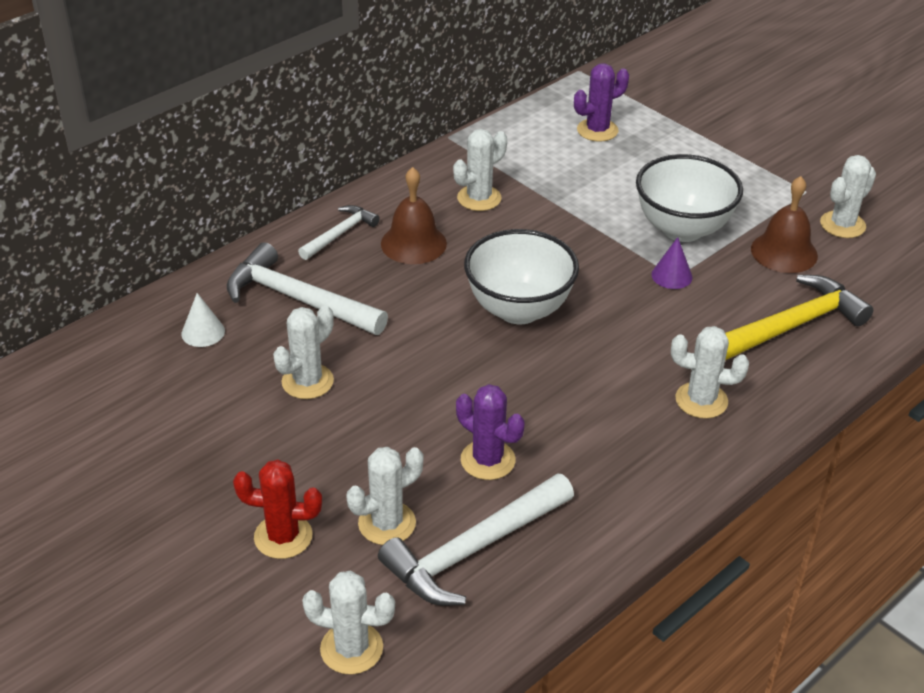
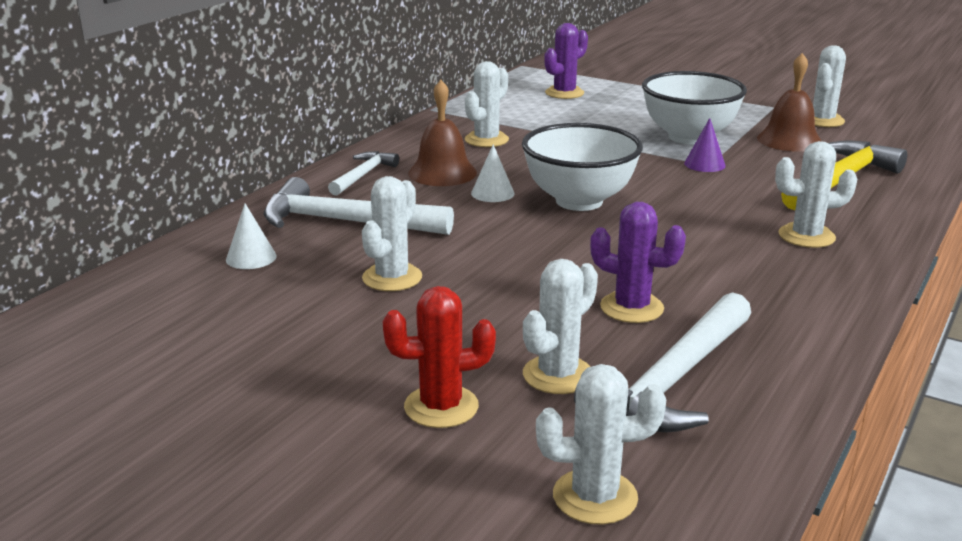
camera: 15 degrees left, 15 degrees down
(445, 283) = (492, 193): none -> white cone

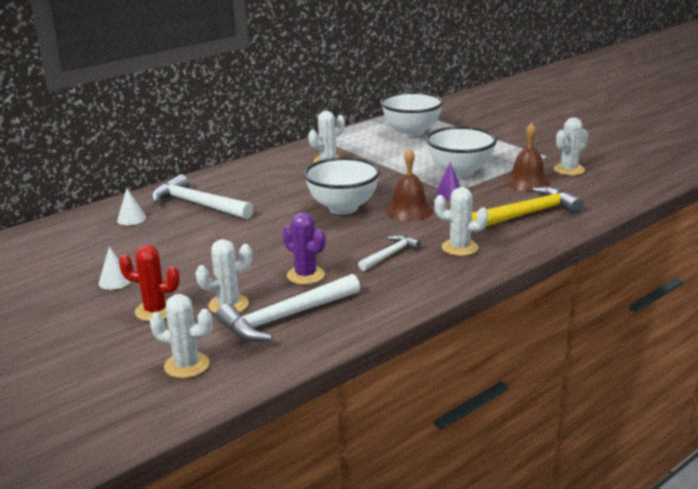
camera: 20 degrees right, 0 degrees up
(363, 175) = (233, 176): white hammer -> white hammer (390, 254)
(392, 278) = (193, 240): white cactus -> none
(442, 173) = (280, 180): brown bell -> brown bell (409, 210)
(492, 193) = (297, 197): white cone -> white cone (115, 281)
(564, 93) = (411, 132): purple cactus -> white bowl

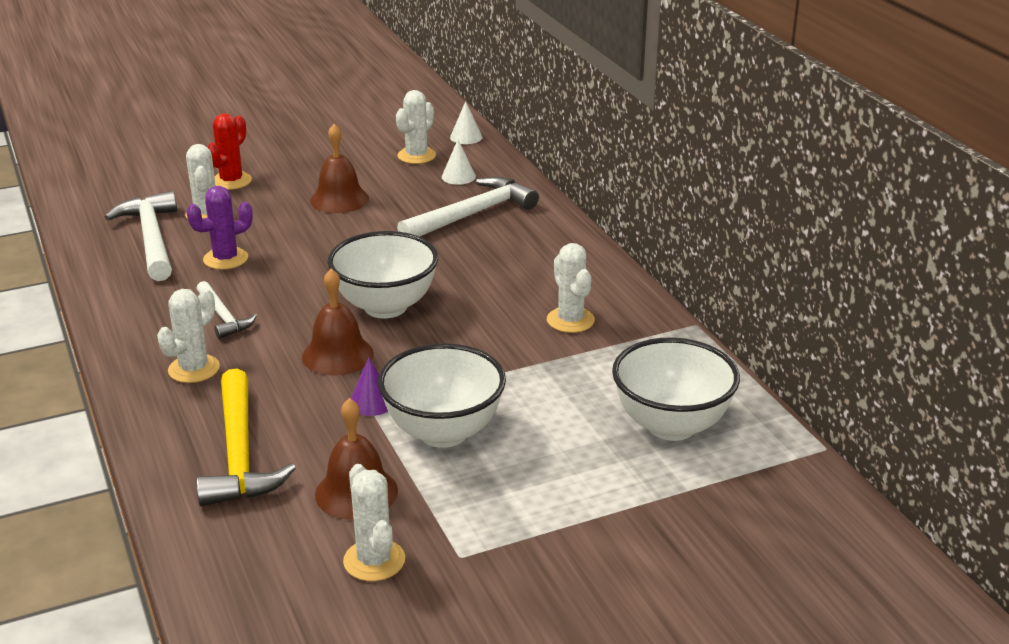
camera: 105 degrees right, 5 degrees up
(115, 281) = (311, 165): white cone -> white cone (466, 137)
(183, 254) = (339, 199): none -> brown bell
(186, 365) = (123, 190): white cactus -> white cactus (416, 156)

